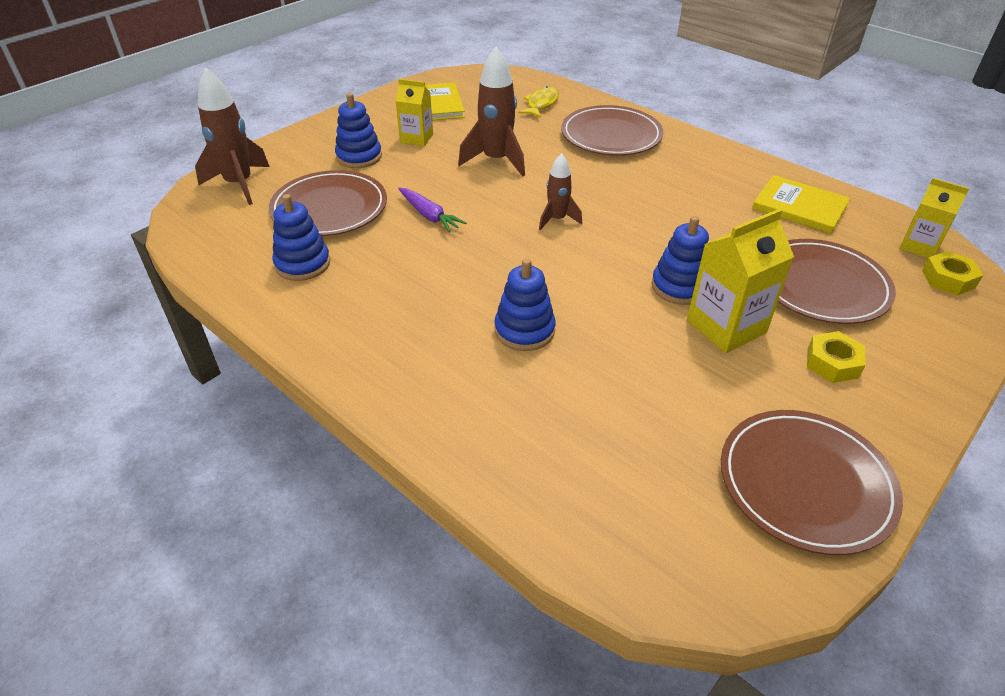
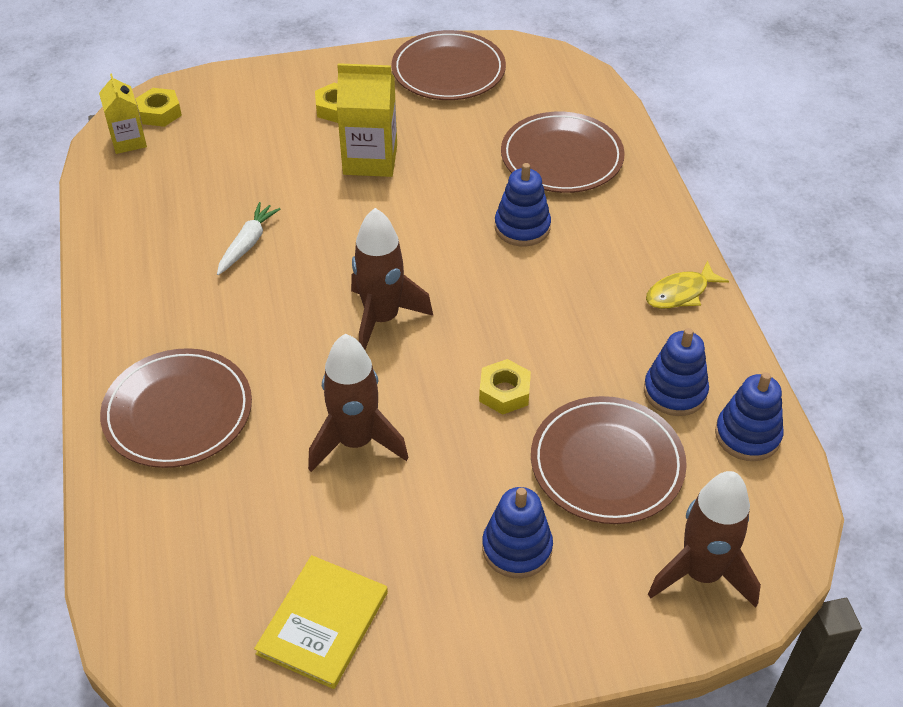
camera: 145 degrees left, 5 degrees up
(416, 138) = (415, 547): yellow carton -> none
(429, 215) = (504, 392): purple carrot -> yellow nut
(541, 104) = (181, 531): yellow fish -> yellow fish (680, 293)
(557, 219) = (382, 319): brown rocket -> brown rocket, size x1.72
(679, 287) = (361, 202): blue stacking toy -> blue stacking toy (747, 435)
(711, 221) = (247, 244): none -> white carrot
(799, 207) = (150, 218): yellow book -> none
(821, 285) = (255, 152): brown plate -> brown plate (561, 157)

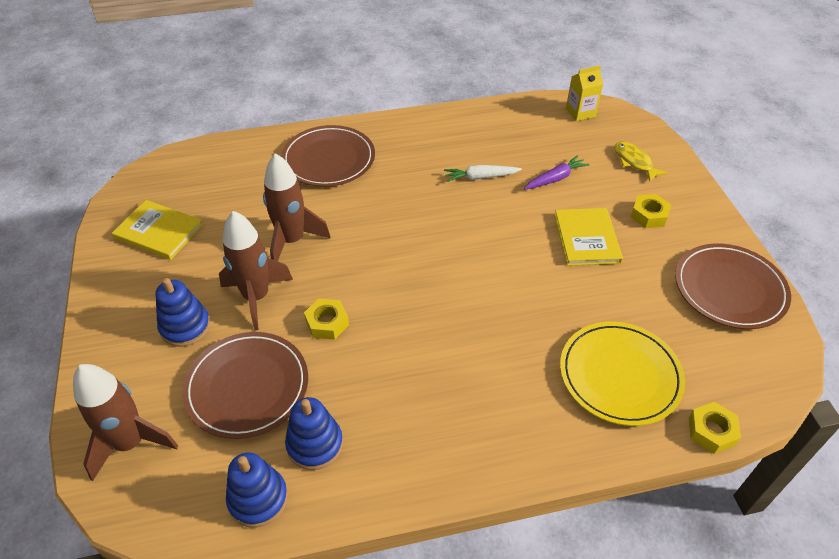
camera: 90 degrees right, 0 degrees up
(160, 113) = (616, 123): yellow nut -> yellow nut (711, 431)
(247, 244) = (480, 177): white carrot -> white carrot turned 150 degrees clockwise
(261, 175) = (555, 178): none -> purple carrot
(370, 160) = (587, 238): yellow carton -> yellow book
(382, 319) = (405, 251): brown rocket -> brown rocket (257, 297)
(522, 227) = (515, 340): blue stacking toy -> none
(561, 157) = (620, 375): brown plate -> yellow plate
(680, 293) = (436, 463): yellow fish -> yellow fish (634, 162)

